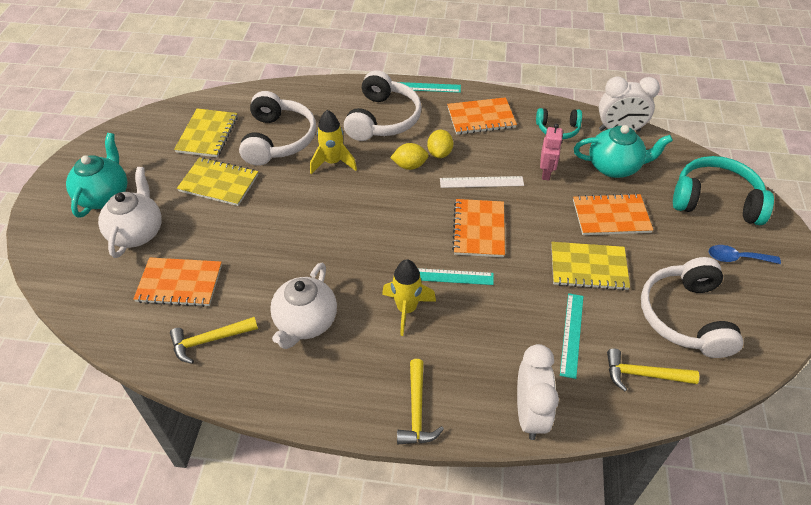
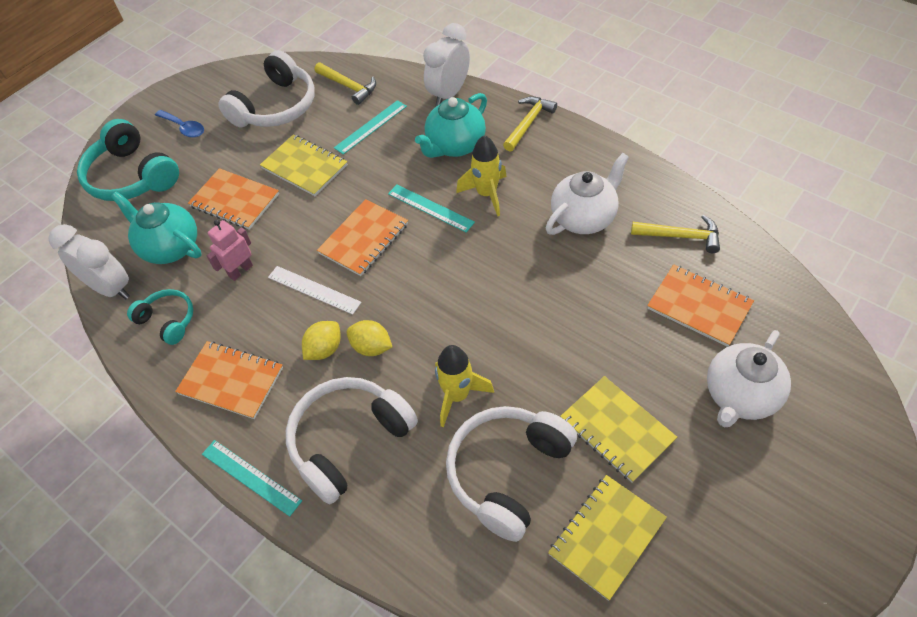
camera: 145 degrees left, 5 degrees up
(104, 196) = (781, 480): turquoise teapot -> turquoise teapot (455, 146)

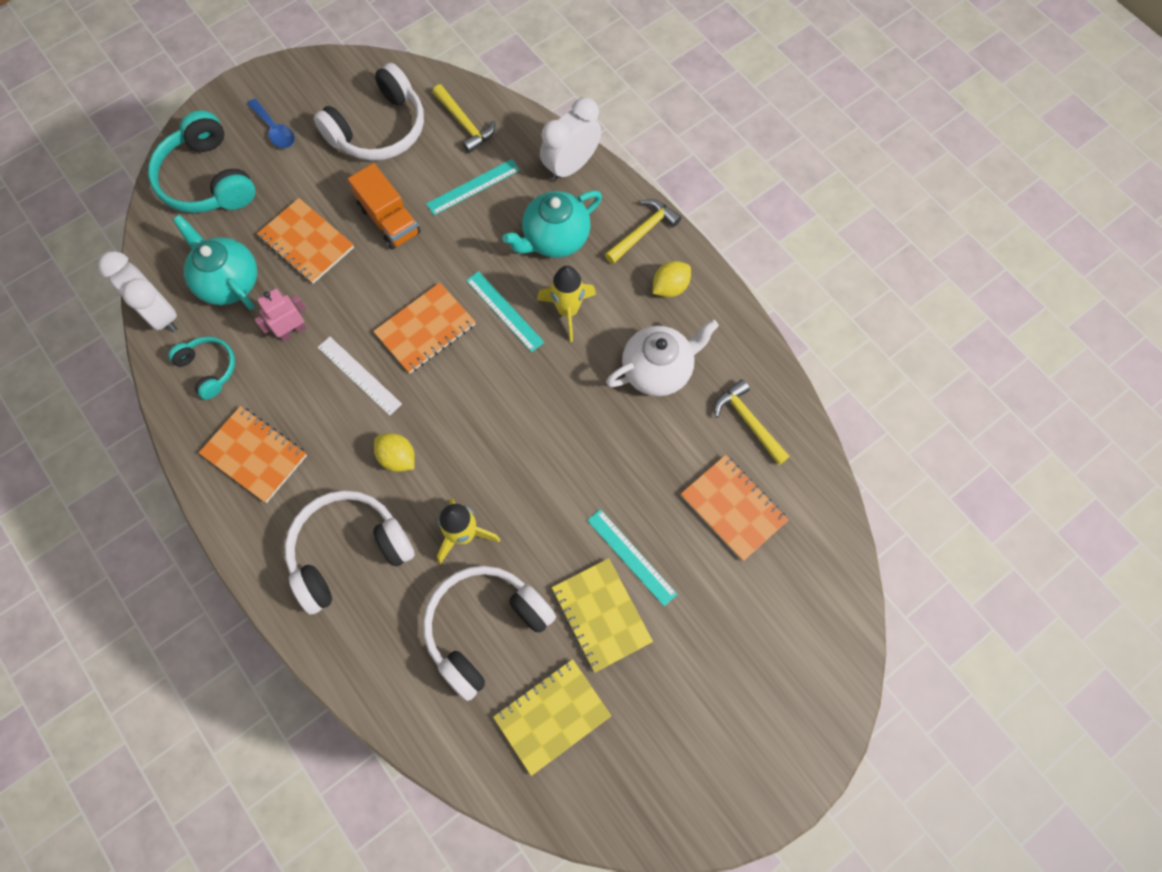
camera: 10 degrees right, 15 degrees up
(251, 477) = (249, 561): turquoise ruler -> turquoise ruler (631, 557)
(304, 167) = (389, 220): yellow notebook -> orange truck
(324, 349) = (352, 446): yellow lemon -> yellow lemon (670, 287)
(680, 236) = (748, 422): yellow hammer -> yellow hammer turned 150 degrees counterclockwise
(740, 396) = (731, 616): white teapot -> none

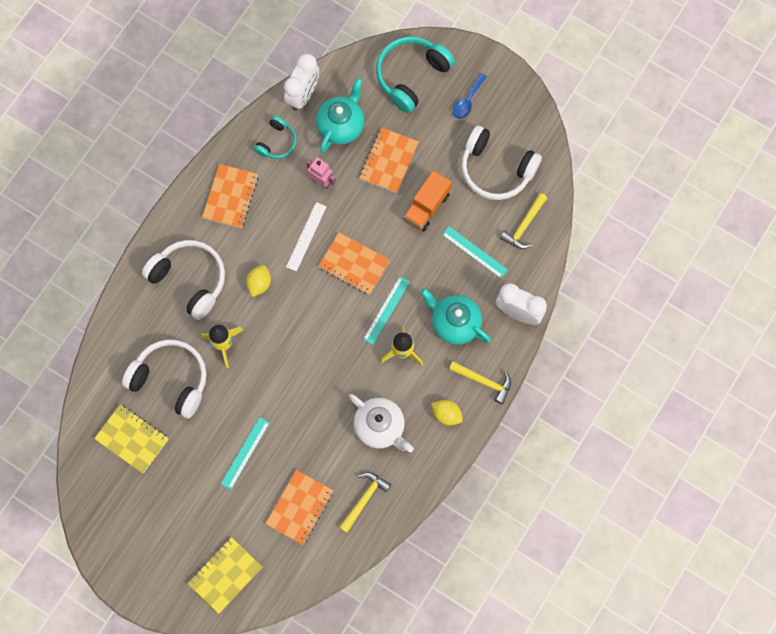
camera: 70 degrees right, 5 degrees up
(601, 615) = (202, 447): yellow notebook -> yellow notebook (225, 575)

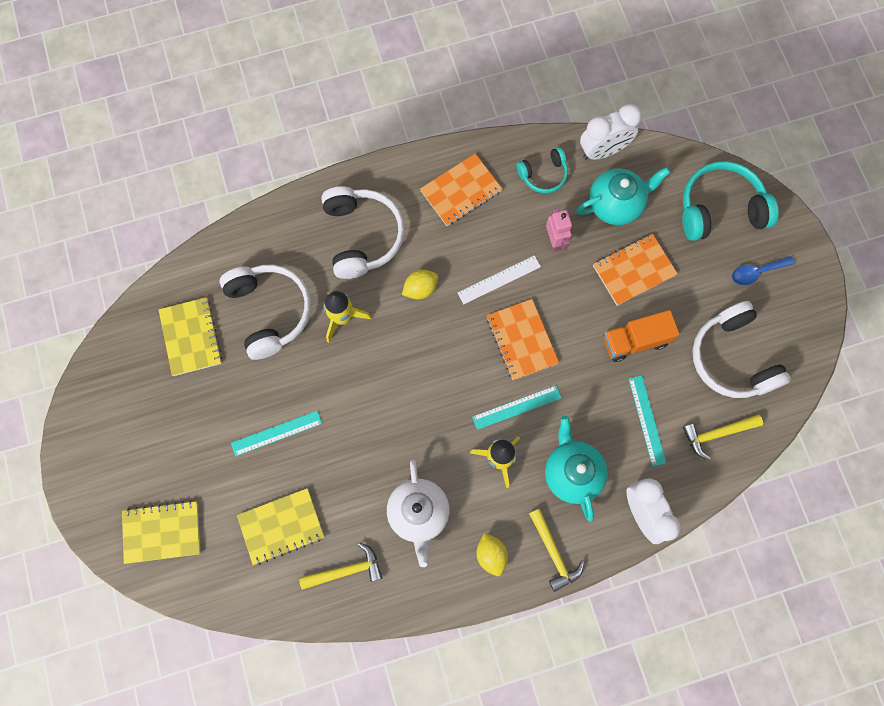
camera: 40 degrees right, 0 degrees up
(299, 507) = (281, 526): orange notebook -> yellow notebook

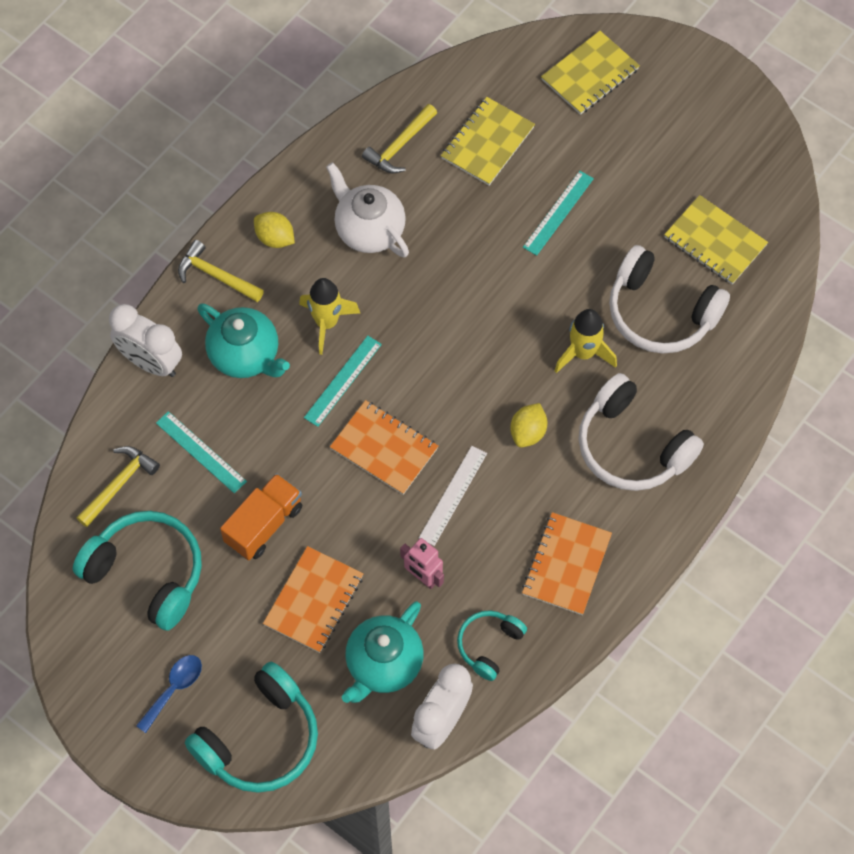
camera: 145 degrees right, 10 degrees down
(732, 358) = (147, 573): white headphones -> turquoise headphones

